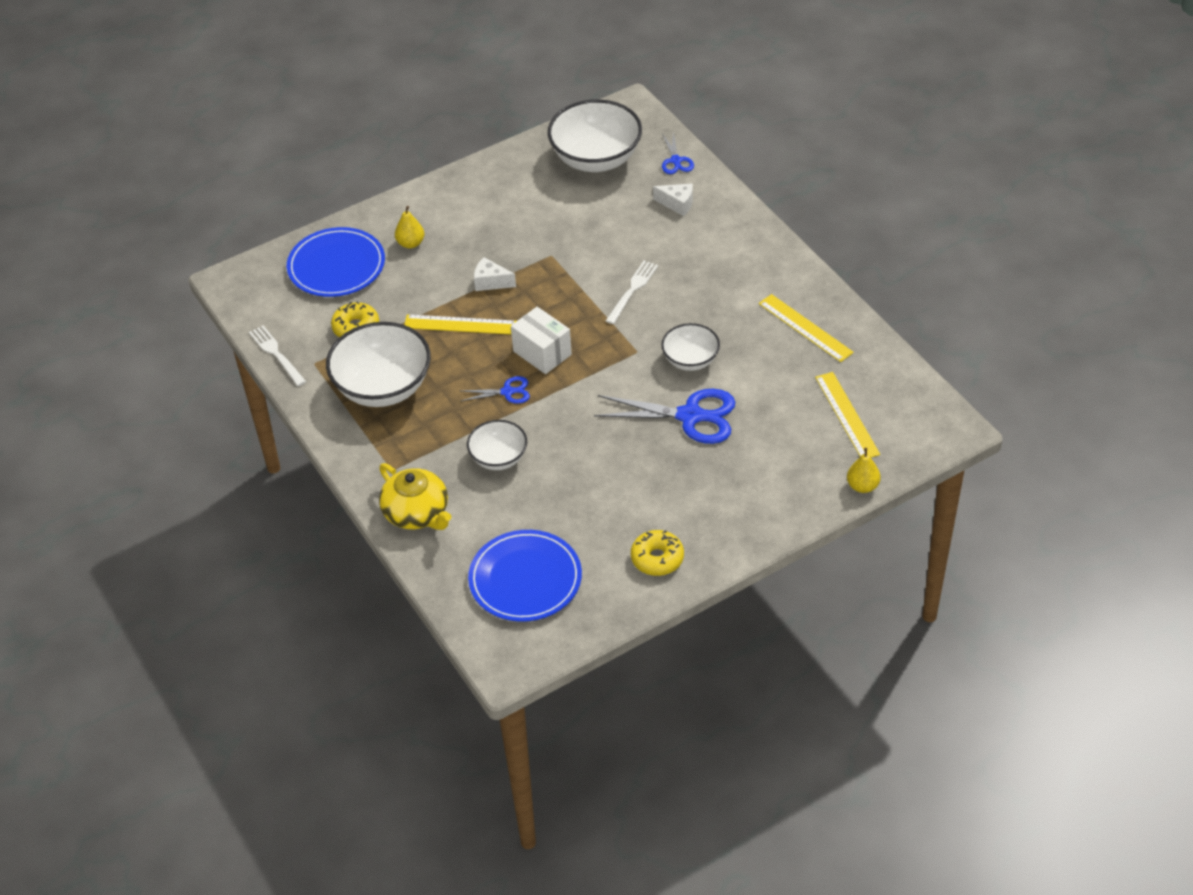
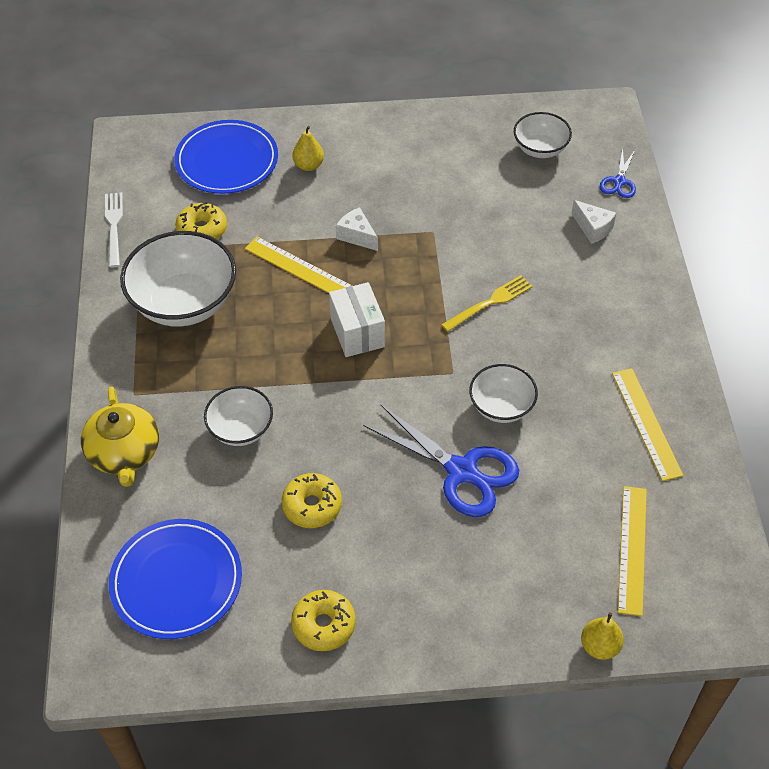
camera: 25 degrees right, 5 degrees up
(507, 392) = (296, 360): blue scissors -> none
(593, 486) = (312, 505): none -> yellow donut
(596, 159) = (540, 149): white bowl -> white bowl, size x0.56
(632, 289) = (490, 302): white fork -> yellow fork

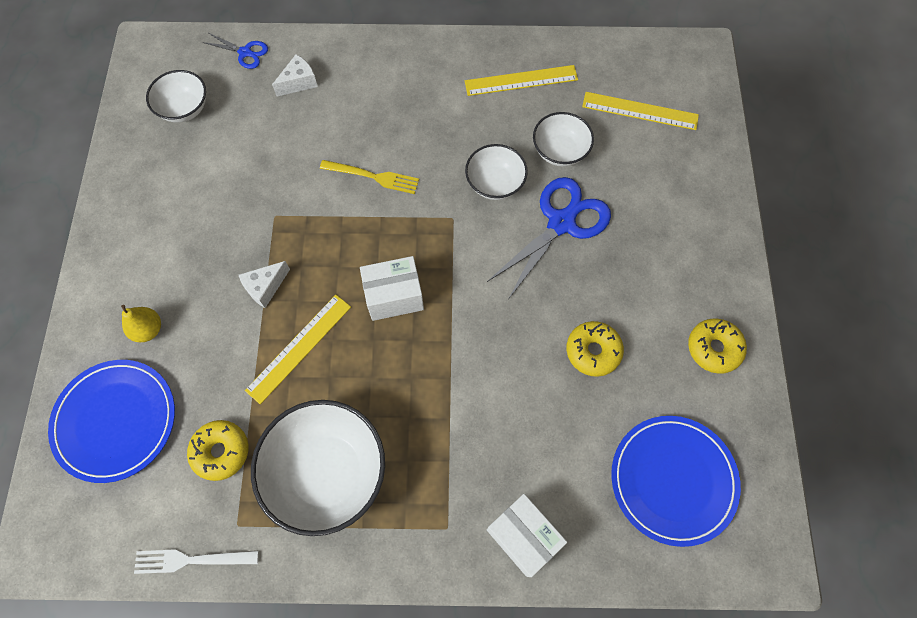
camera: 85 degrees left, 15 degrees up
(124, 453) = (523, 537): yellow teapot -> white box
(241, 429) = (502, 414): white bowl -> white bowl (560, 151)
(490, 302) = (374, 177): yellow fork -> yellow fork turned 135 degrees clockwise
(599, 646) = (724, 146): yellow pear -> none

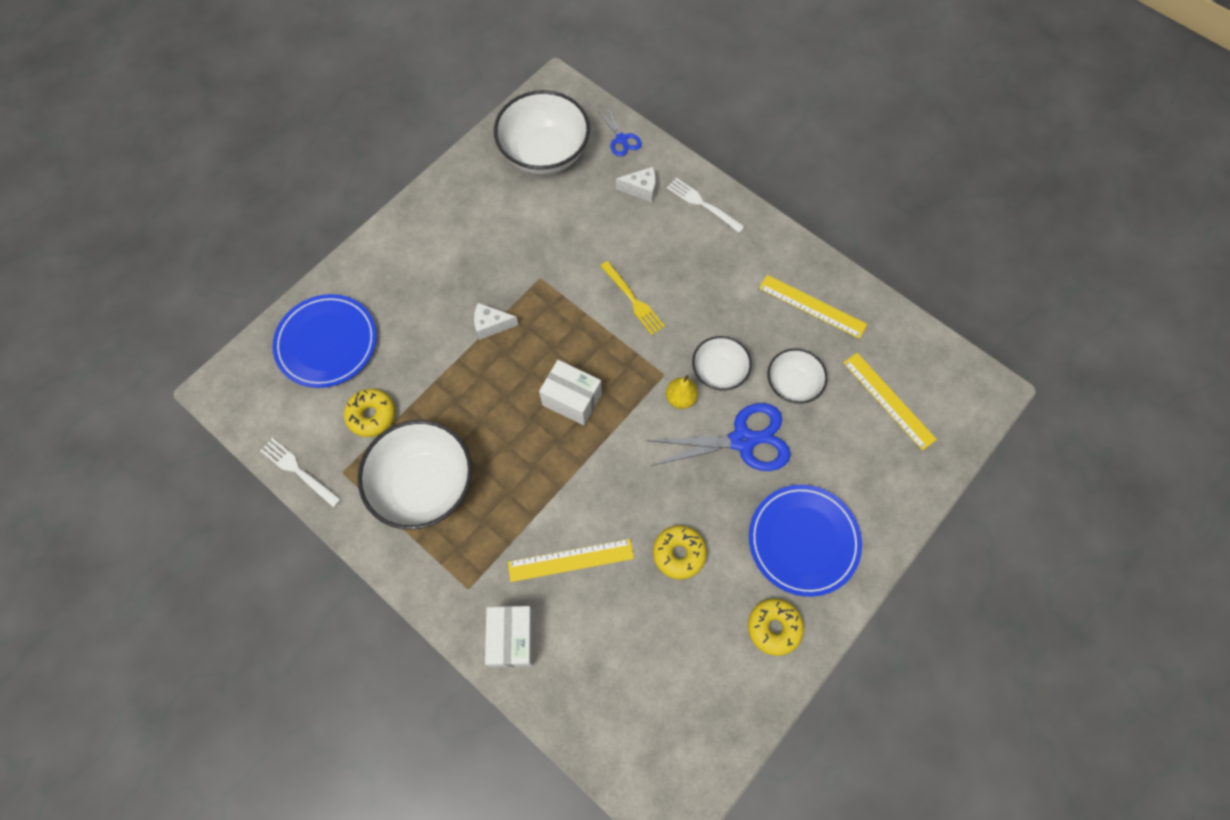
camera: 40 degrees right, 0 degrees up
(148, 329) = (394, 296): yellow pear -> yellow pear (680, 398)
(184, 109) = (544, 153): white bowl -> white bowl, size x1.78
(299, 348) = (478, 385): yellow ruler -> yellow ruler (571, 560)
(362, 60) = (702, 204): none -> white fork
(673, 480) = (652, 693): blue plate -> blue plate (803, 540)

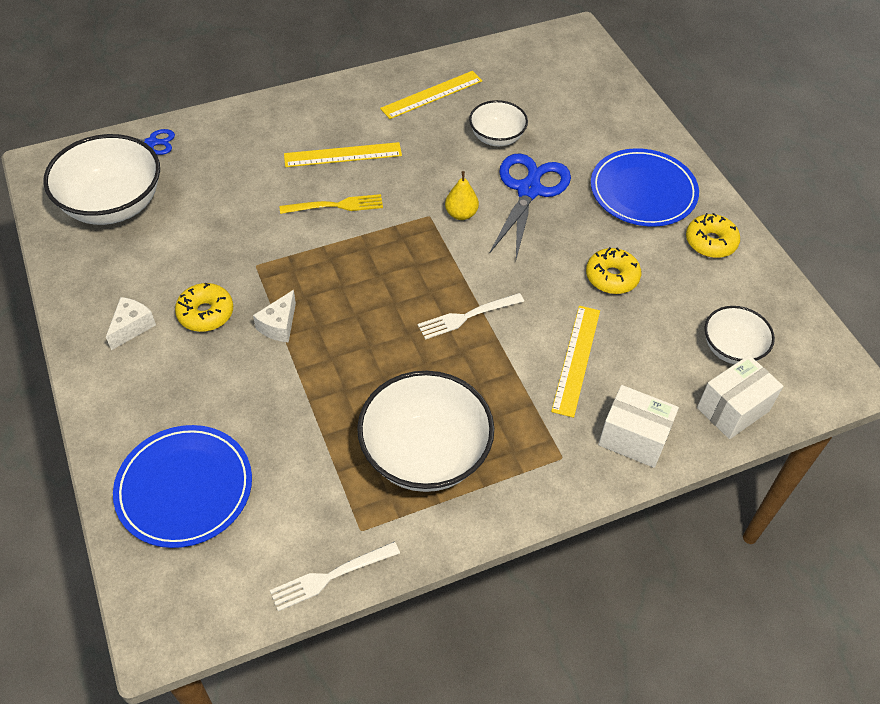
camera: 65 degrees left, 15 degrees down
(372, 415) = (310, 475): yellow donut -> yellow donut (206, 313)
(572, 400) = (409, 293): white box -> white box (733, 409)
(641, 189) = (220, 152): white cheese -> white cheese (132, 327)
(702, 204) = (273, 118): white fork -> white fork (466, 317)
(719, 372) = (452, 178): white bowl -> white bowl (732, 349)
(888, 400) = (549, 89): yellow ruler -> yellow ruler (343, 155)

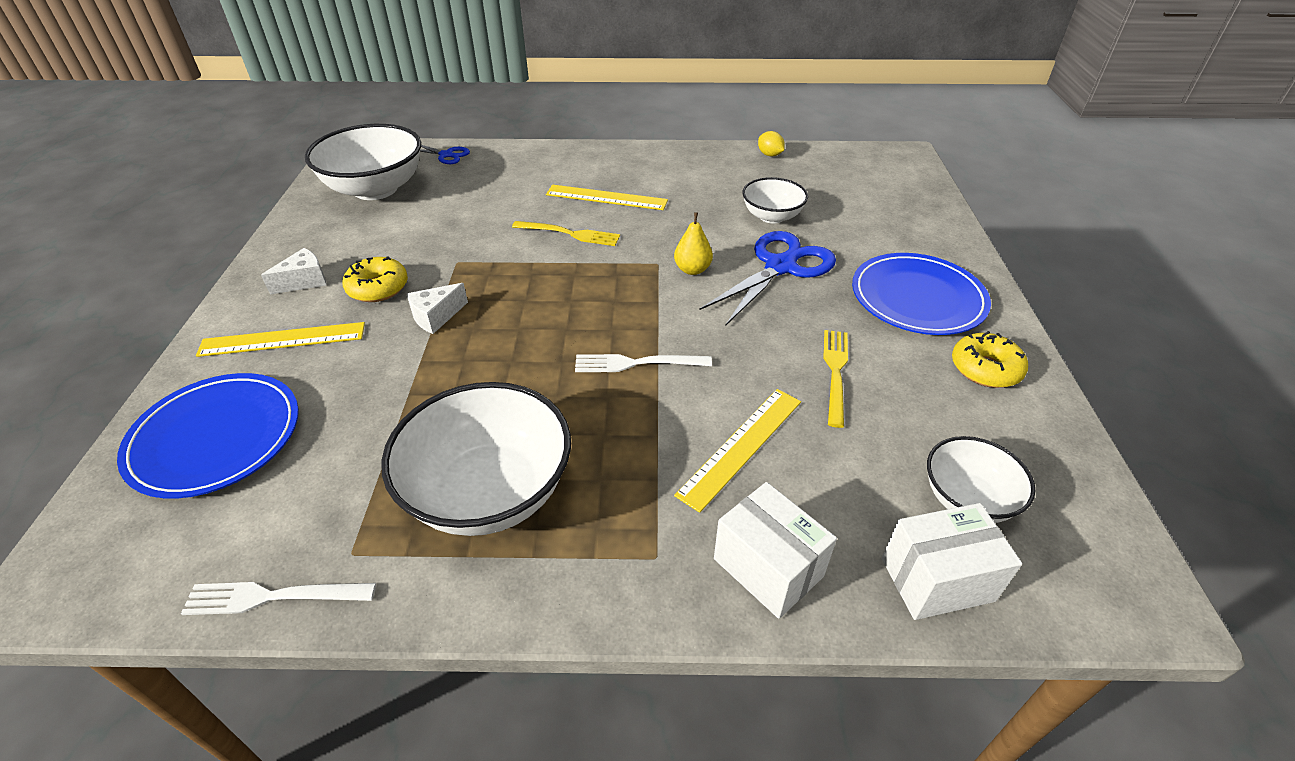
camera: 25 degrees right, 10 degrees down
(432, 95) = (725, 172): yellow ruler -> yellow ruler (282, 339)
(460, 63) = (769, 155): none -> yellow lemon
(612, 277) = (835, 371): yellow donut -> yellow fork

